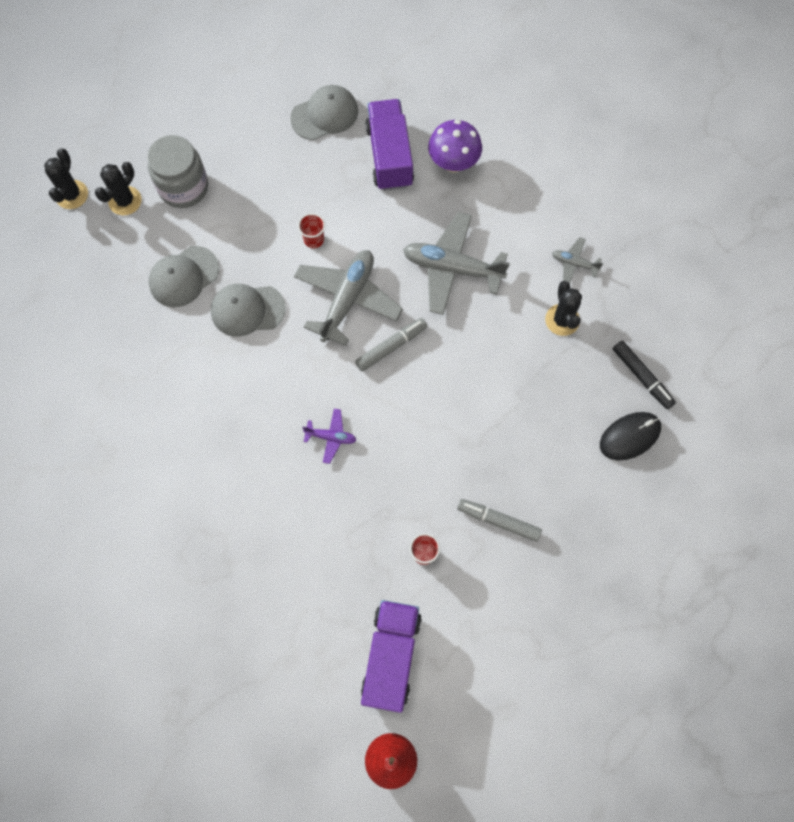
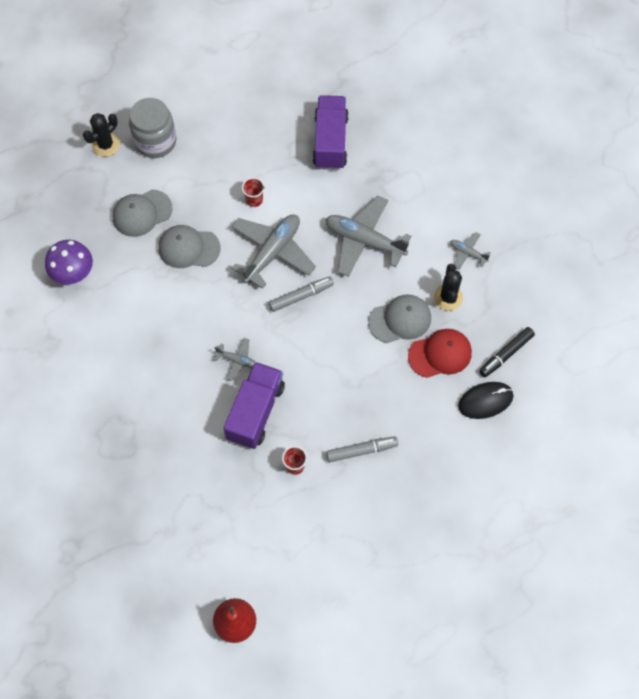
camera: 10 degrees right, 5 degrees down
(71, 195) = (63, 133): black cactus -> none
(325, 114) = (283, 100): grey cap -> grey cap (400, 320)
(331, 437) = (237, 360): purple plane -> grey plane
(391, 657) = (252, 543): purple truck -> purple truck (255, 412)
(453, 163) = (382, 155): purple mushroom -> purple mushroom (74, 274)
(498, 521) = (361, 450): grey marker -> grey marker turned 135 degrees clockwise
(566, 389) = (440, 354): none -> red cap
(642, 377) = (506, 354): black marker -> black marker turned 75 degrees clockwise

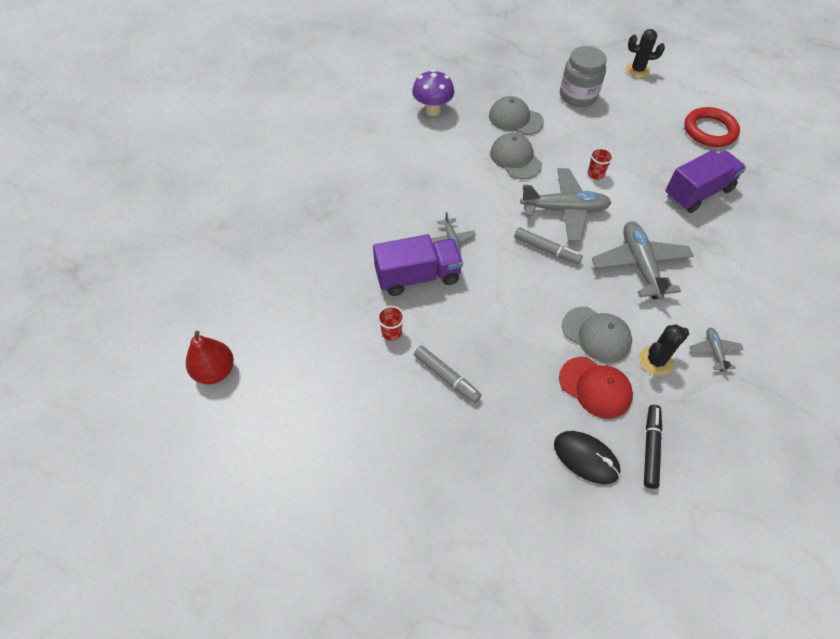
camera: 55 degrees right, 10 degrees down
(105, 145) = (546, 74): black cactus -> black cactus (637, 70)
(276, 76) = (709, 130): none -> red ring
(506, 354) = (650, 448): black marker -> black marker turned 90 degrees clockwise

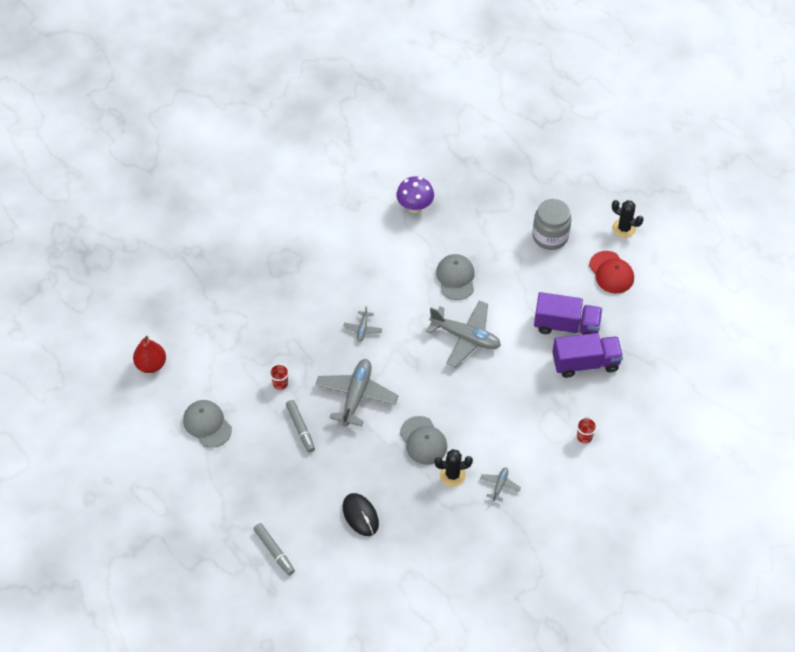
camera: 25 degrees right, 0 degrees up
(417, 276) = (321, 349): purple truck -> purple truck (566, 325)
(515, 119) = (480, 240): grey cap -> grey cap (207, 424)
(546, 250) = (429, 364): grey marker -> grey marker (274, 551)
(595, 174) = (512, 316): red cup -> red cup (584, 437)
(595, 387) = (397, 475): red cap -> red cap (611, 272)
(640, 265) = (493, 403): grey plane -> grey plane (356, 396)
(650, 448) = (407, 527): black marker -> none
(709, 130) = (642, 311): red ring -> none

